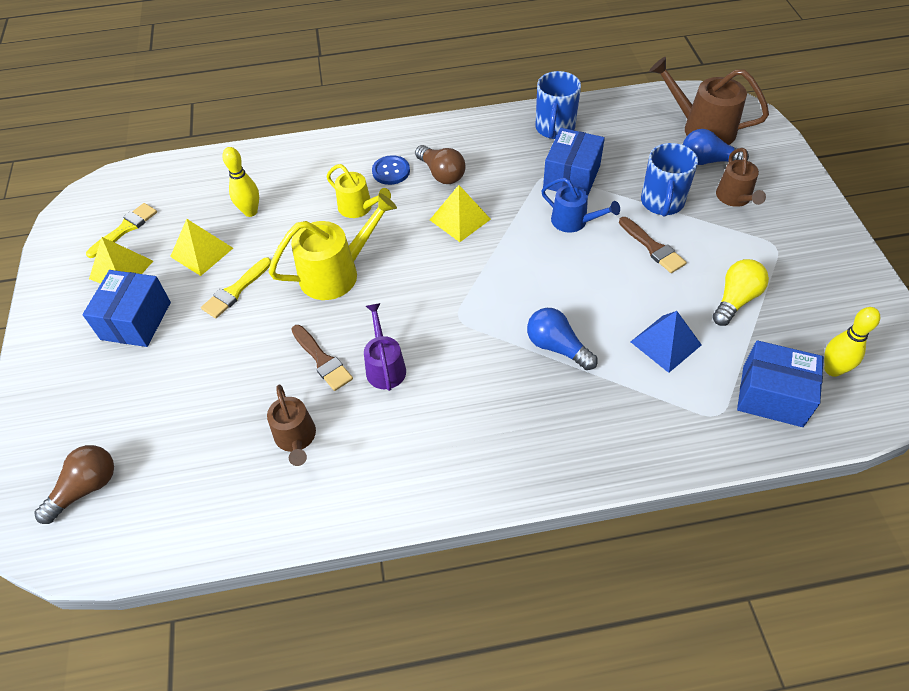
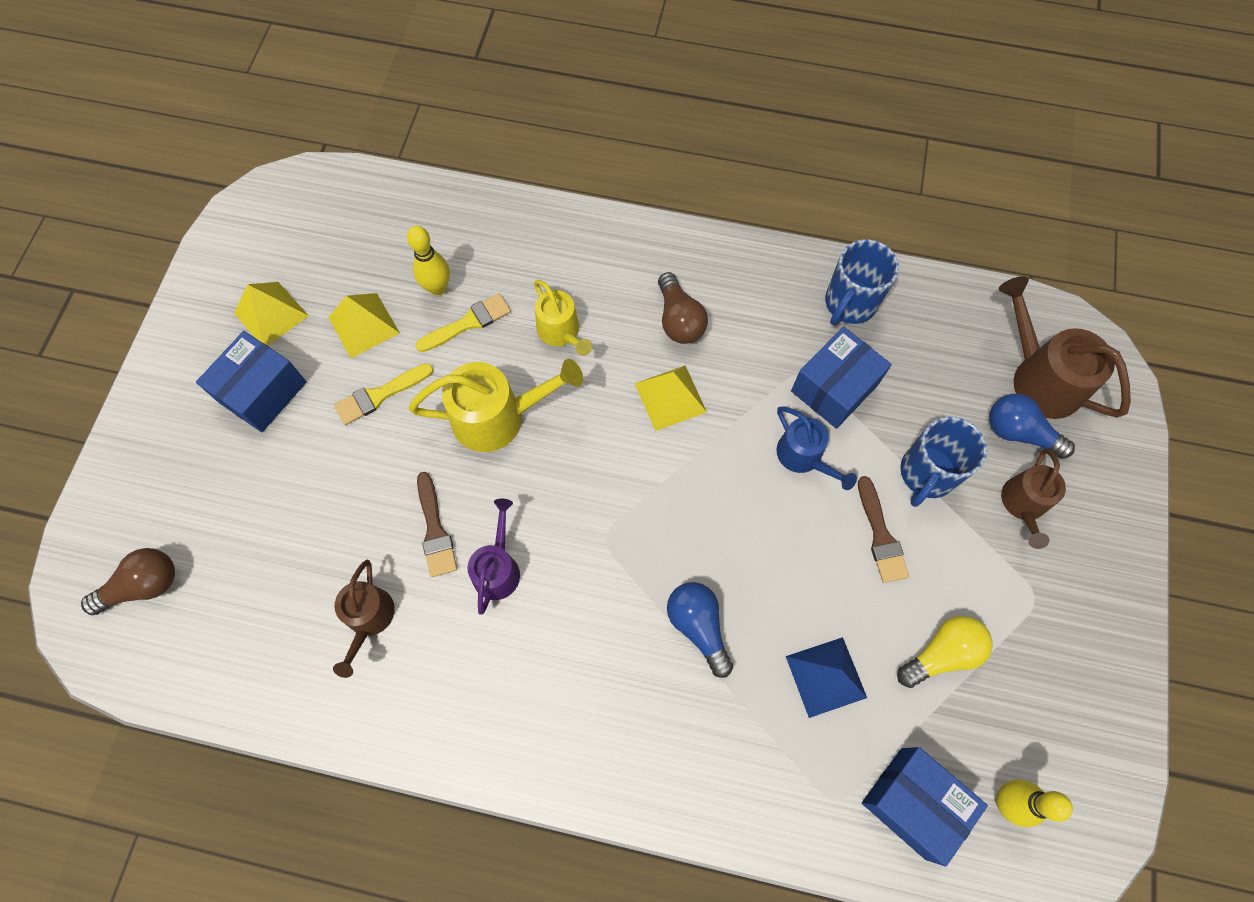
camera: 20 degrees right, 15 degrees up
(125, 229) = (294, 257): yellow brush -> yellow brush (468, 323)
(391, 171) = (621, 292): blue button -> none

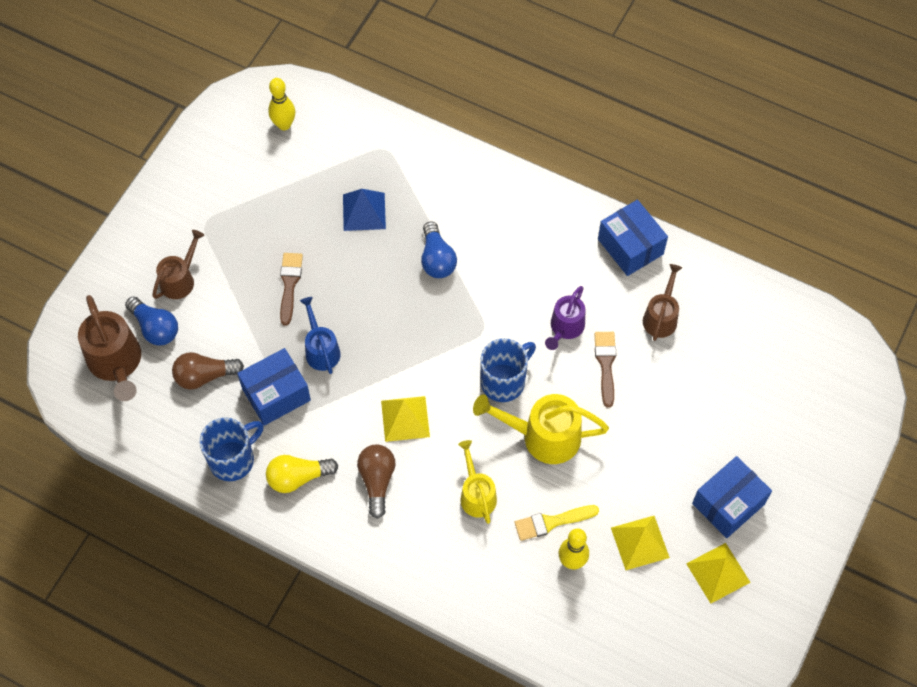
camera: 165 degrees left, 5 degrees down
(144, 585) = (820, 377): brown light bulb -> brown light bulb (205, 376)
(380, 395) = (634, 477): yellow brush -> none
(913, 802) = (339, 136): blue box -> blue box (630, 246)
(926, 474) = (237, 316): blue mug -> blue mug (504, 381)
(941, 653) = (283, 206): yellow light bulb -> yellow light bulb (298, 477)

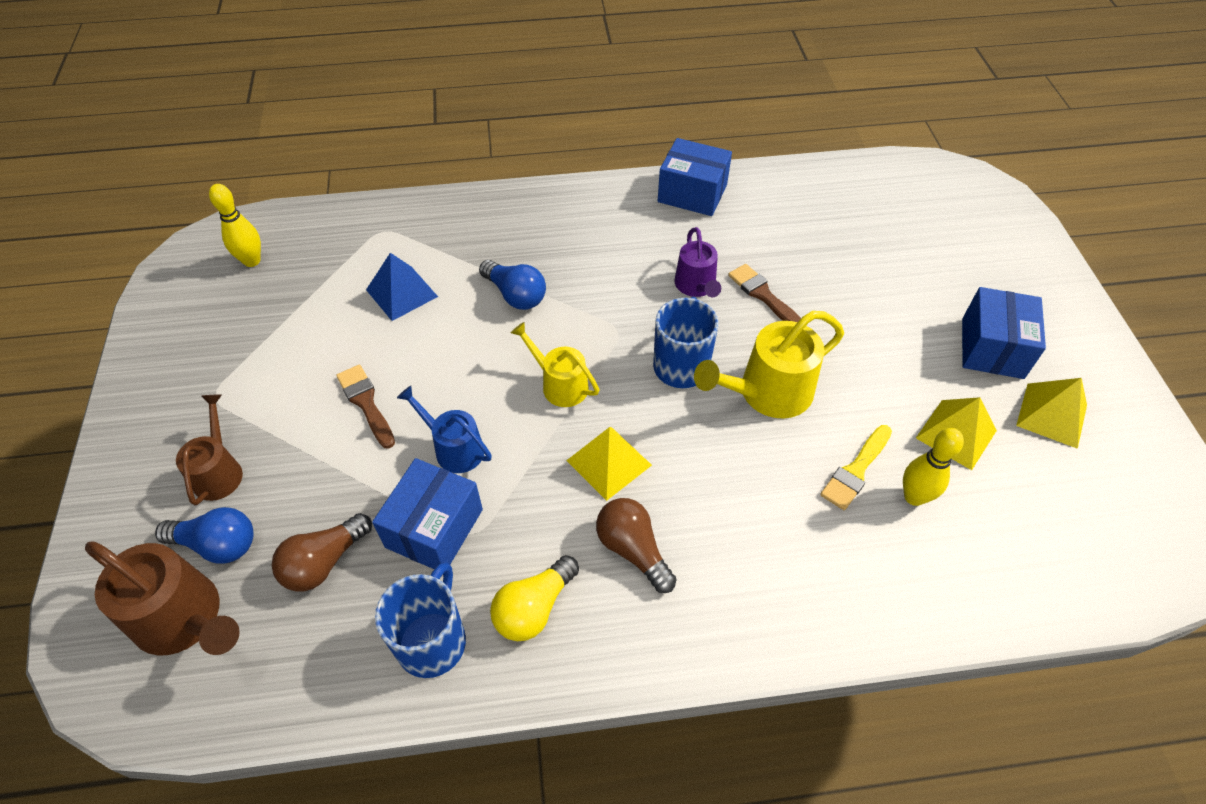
camera: 35 degrees left, 10 degrees down
(476, 494) = (754, 492): yellow watering can -> yellow watering can (559, 384)
(661, 316) = (773, 231): brown watering can -> none

